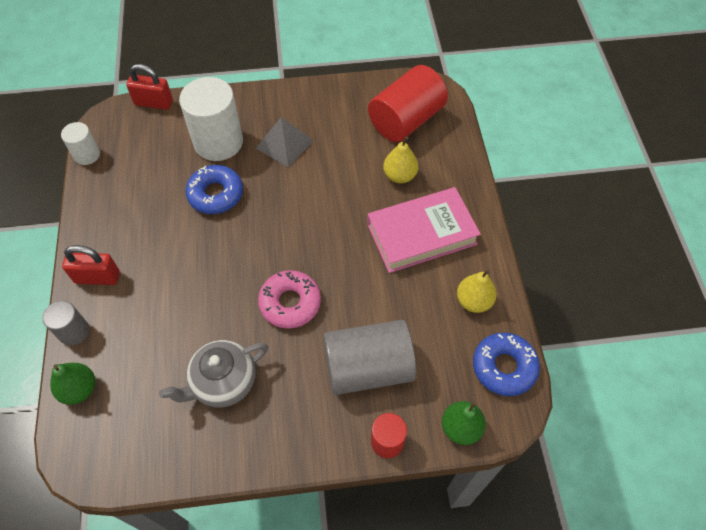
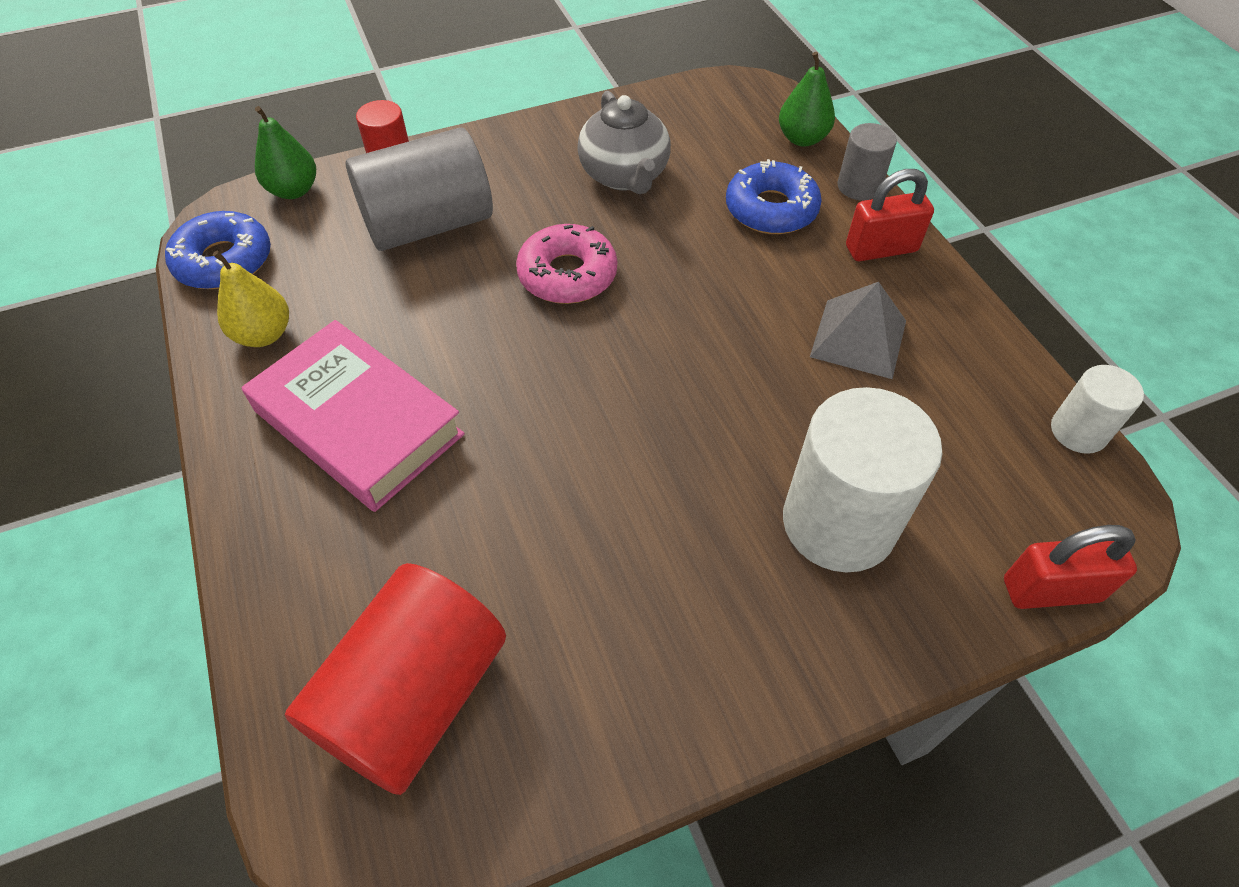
camera: 165 degrees right, 5 degrees down
(215, 194) = (777, 411): blue donut -> blue donut (771, 209)
(223, 382) = (624, 176): grey teapot -> grey teapot turned 120 degrees clockwise
(284, 144) = (692, 553): grey pyramid -> grey pyramid (858, 338)
(399, 176) = (414, 535): yellow pear -> none
(421, 234) = (358, 422): pink book -> pink book turned 75 degrees clockwise

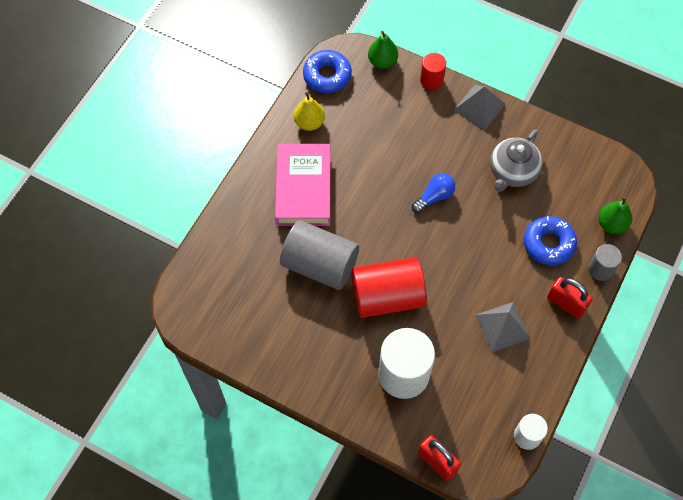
camera: 50 degrees right, 10 degrees up
(413, 696) = (230, 292): red cylinder -> red cylinder (387, 296)
(429, 225) = (412, 125): grey cylinder -> grey cylinder (320, 265)
(492, 145) = (479, 107): none -> grey pyramid
(567, 275) = (434, 197): pink donut -> blue light bulb

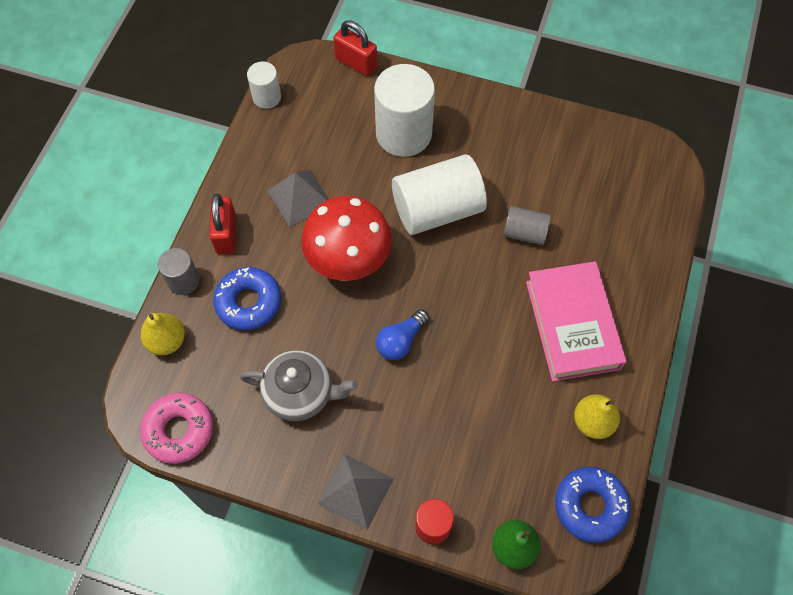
camera: 170 degrees right, 0 degrees up
(320, 265) = (524, 233): grey cylinder -> grey cylinder, size x0.52
(387, 296) = (437, 210): red cylinder -> white cylinder
(466, 266) = (348, 259): none -> red mushroom
(512, 172) = (300, 393): grey teapot -> grey teapot turned 75 degrees clockwise
(566, 303) = (226, 234): red padlock -> red padlock turned 60 degrees clockwise
(600, 161) = (179, 430): none -> pink donut
(611, 224) = (167, 341): green pear -> yellow pear

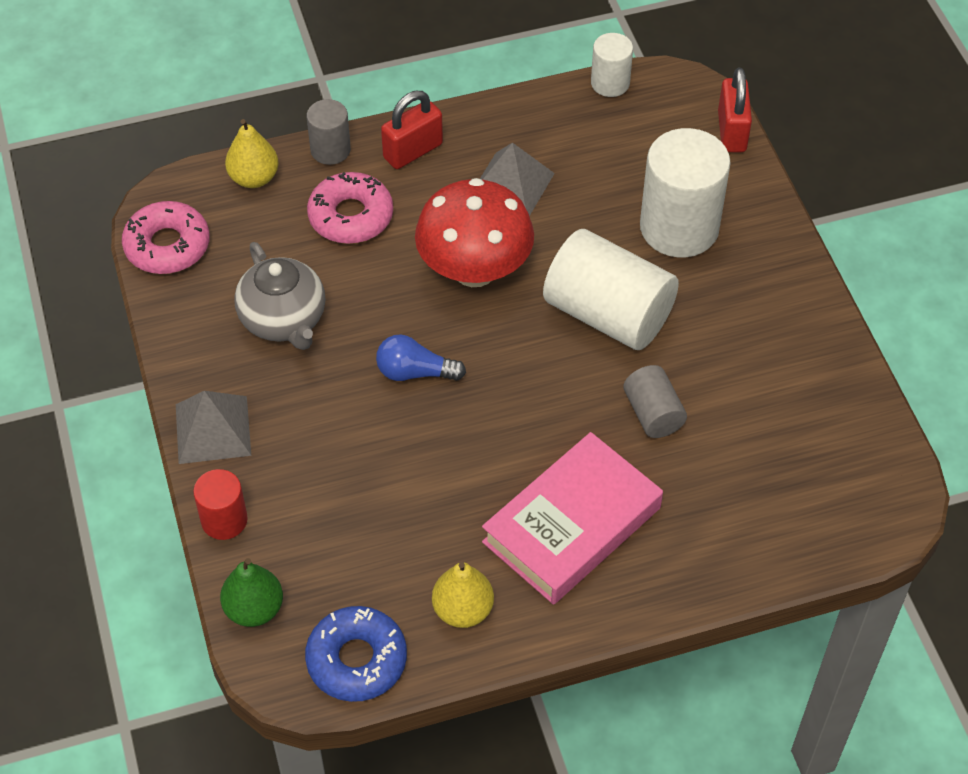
camera: 55 degrees right, 10 degrees down
(248, 302) = (351, 216): blue donut -> pink donut

